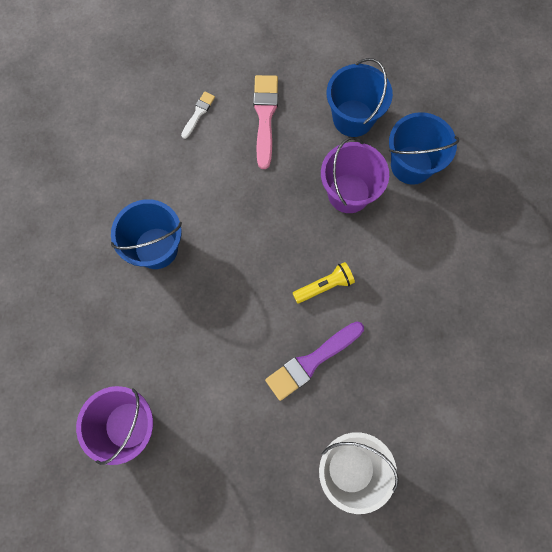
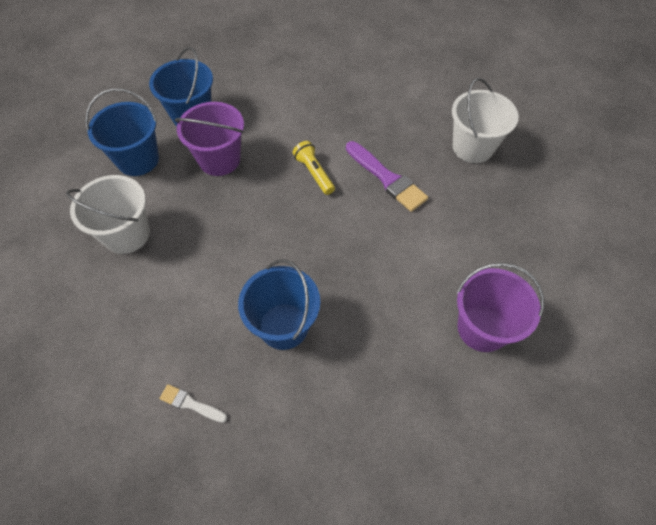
camera: 95 degrees left, 15 degrees down
(198, 113) = (114, 301): white brush -> white brush (190, 404)
(265, 116) = (127, 234): pink brush -> white bucket

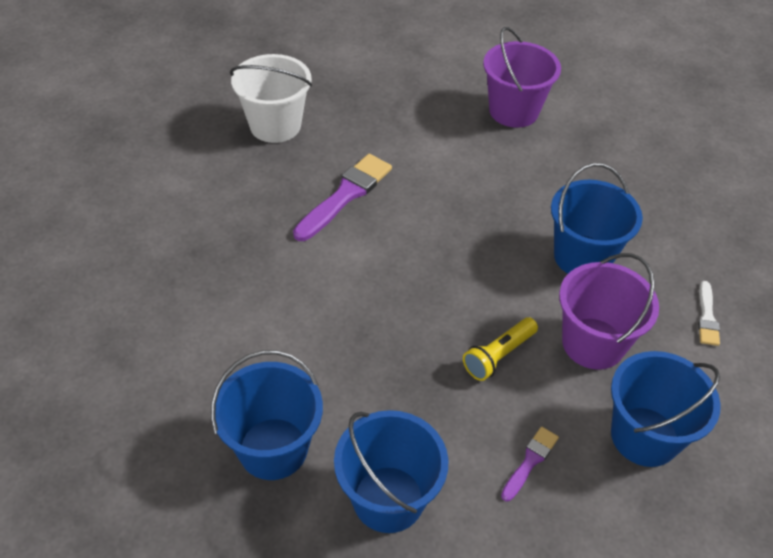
camera: 105 degrees left, 10 degrees down
(111, 309) = (644, 436): none -> blue bucket
(127, 234) = (530, 461): white bucket -> purple brush
(219, 159) = (359, 382): purple bucket -> purple bucket (593, 343)
(314, 173) = (355, 267): yellow flashlight -> yellow flashlight (498, 355)

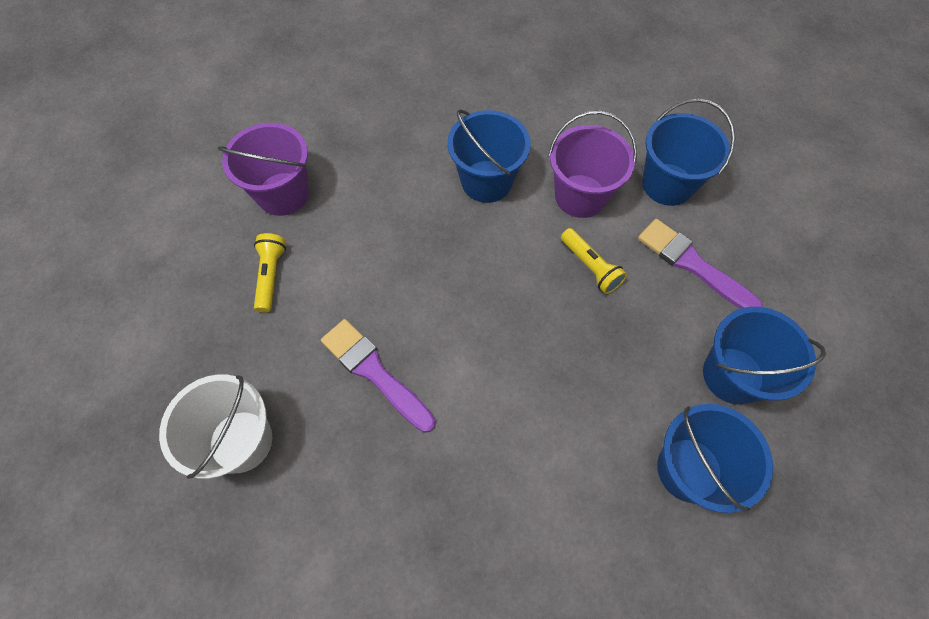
camera: 80 degrees left, 15 degrees up
(426, 117) = (271, 276): none -> yellow flashlight
(530, 461) = (692, 264): purple brush -> purple brush, size x1.85
(707, 317) = (558, 115): white brush -> none

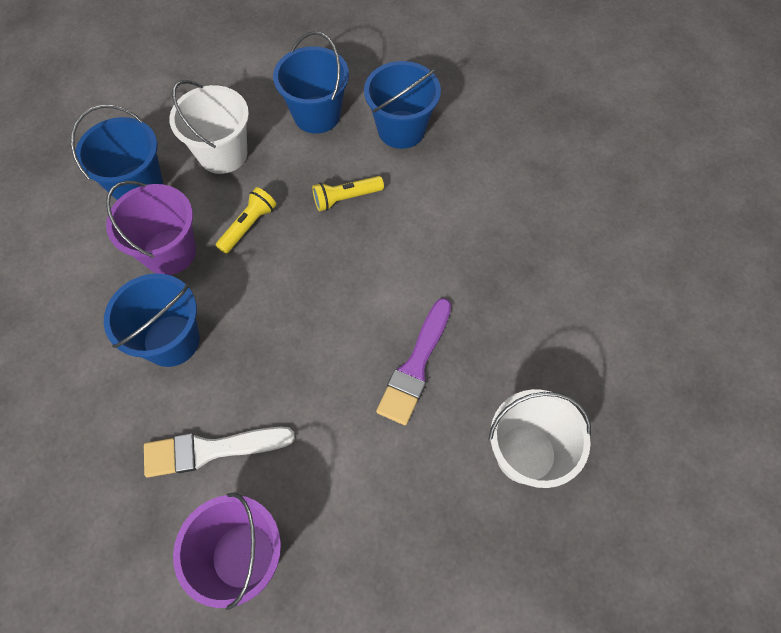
camera: 110 degrees left, 0 degrees up
(271, 276) = (353, 514): yellow flashlight -> yellow flashlight (346, 198)
(375, 190) = (211, 450): none -> white brush
(692, 264) = (223, 154): purple brush -> white bucket

